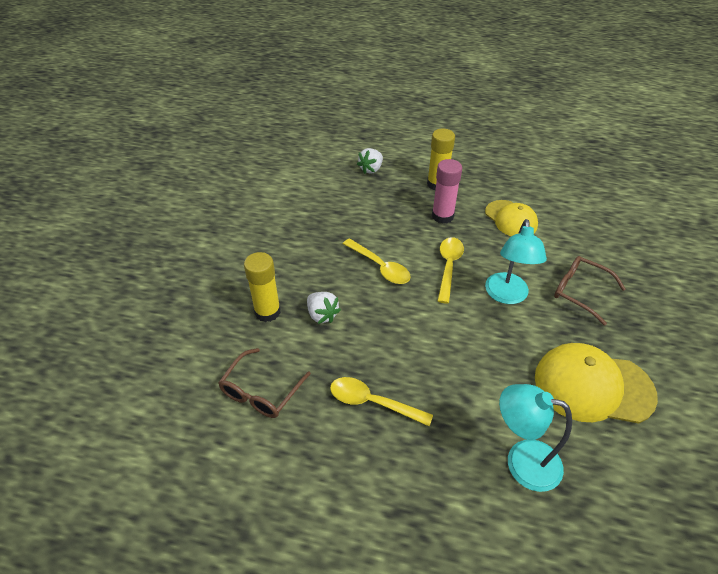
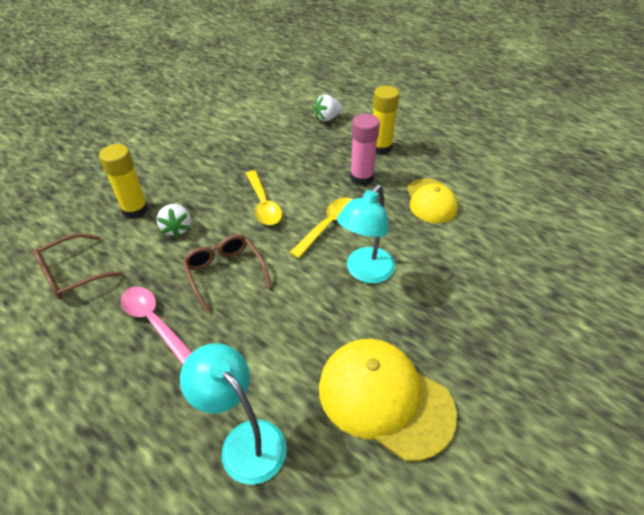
camera: 25 degrees right, 0 degrees up
(373, 402) = (154, 321): yellow spoon -> pink spoon
(579, 292) = (449, 296): brown glasses -> brown glasses (225, 273)

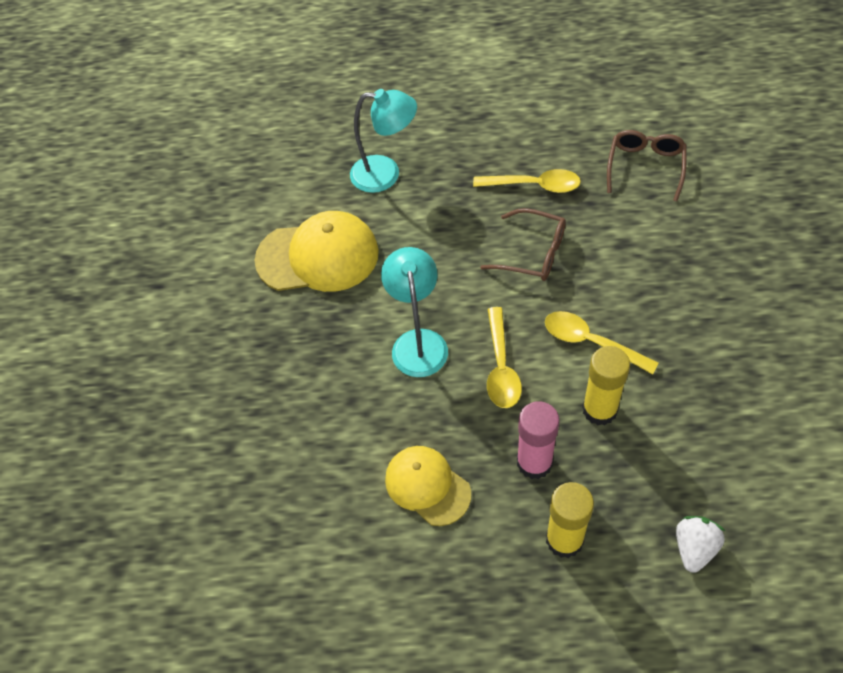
camera: 145 degrees right, 10 degrees up
(135, 210) = (694, 245): yellow glue stick -> yellow glue stick (599, 410)
(154, 321) = (533, 185): pink spoon -> yellow spoon
(177, 228) = (630, 258): white strawberry -> none

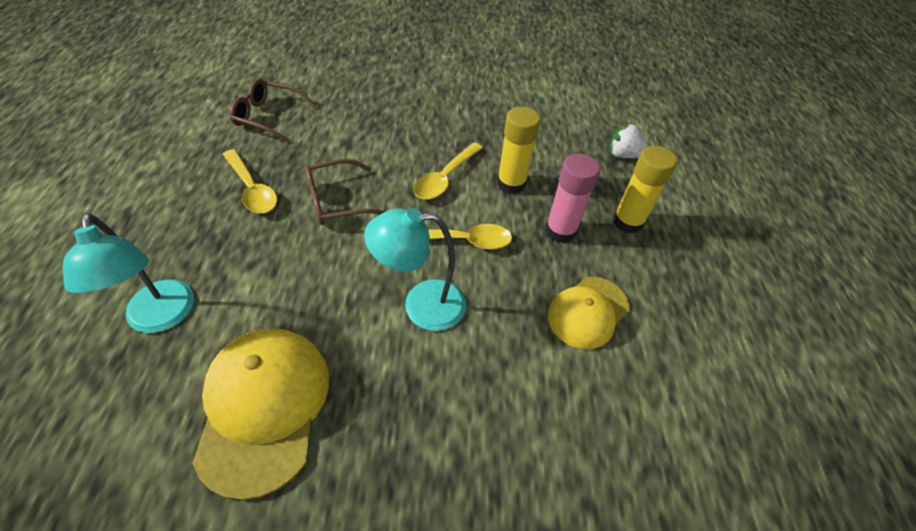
camera: 95 degrees left, 5 degrees down
(386, 174) = (161, 318): turquoise lamp -> turquoise lamp turned 150 degrees clockwise
(533, 185) = (252, 189): yellow spoon -> yellow spoon turned 135 degrees clockwise
(533, 253) = (336, 201): brown glasses -> brown glasses turned 135 degrees counterclockwise

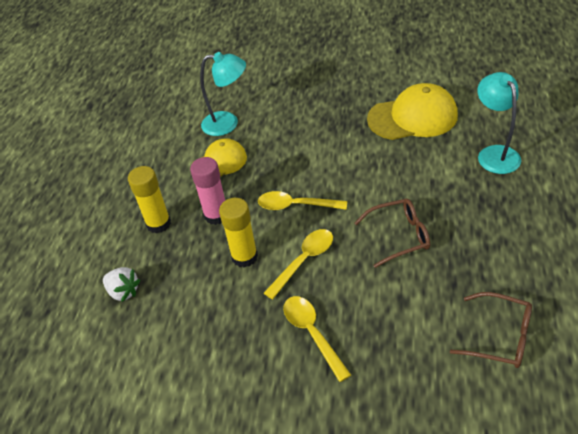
camera: 165 degrees left, 5 degrees down
(252, 189) = (477, 245): yellow spoon -> yellow spoon (312, 334)
(264, 407) = (413, 117): yellow cap -> yellow cap turned 105 degrees counterclockwise
(421, 305) = (327, 164): turquoise lamp -> turquoise lamp (228, 123)

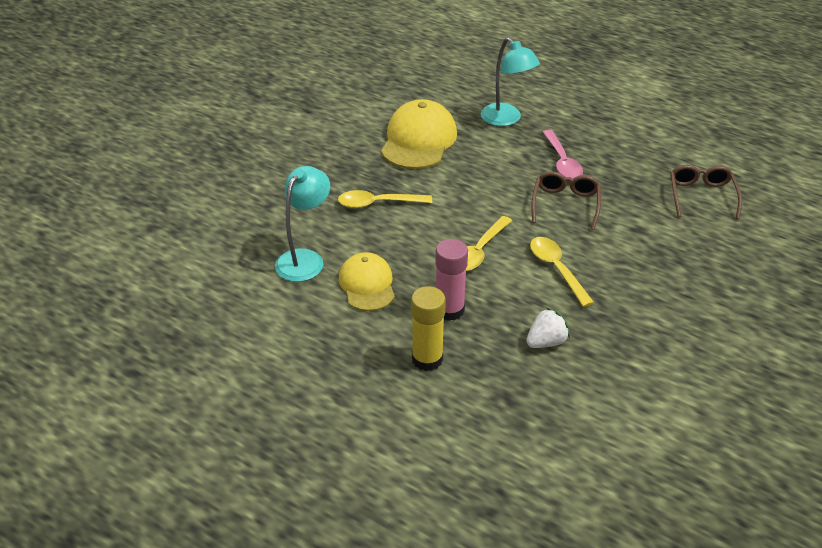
camera: 70 degrees left, 5 degrees down
(123, 291) = (513, 413): white strawberry -> white strawberry (546, 342)
(244, 257) = (524, 306): yellow glue stick -> none
(312, 334) = (646, 292): yellow spoon -> yellow spoon (378, 203)
(463, 212) = (562, 161): none -> pink spoon
(494, 153) = (506, 119): turquoise lamp -> turquoise lamp turned 135 degrees counterclockwise
(500, 337) = (701, 196): brown glasses -> brown glasses turned 45 degrees counterclockwise

